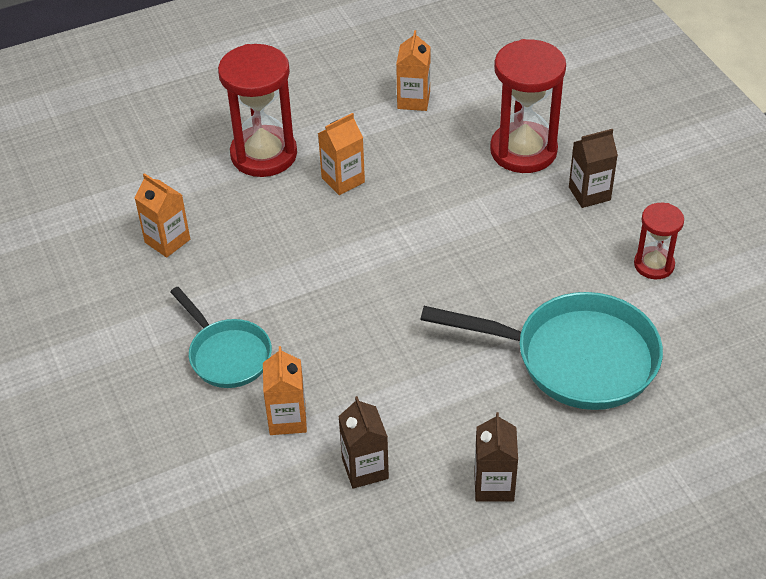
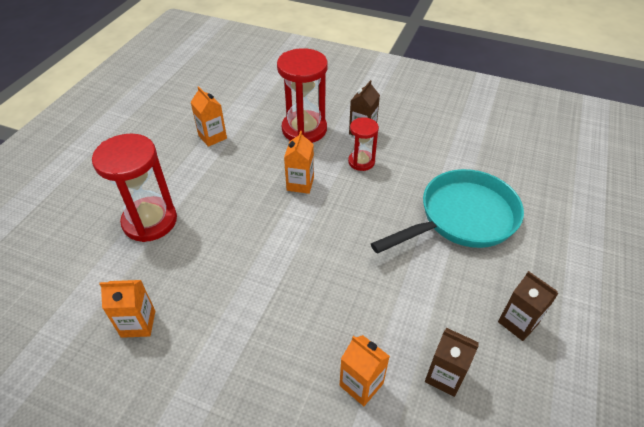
camera: 45 degrees left, 0 degrees up
(227, 355) = (271, 373): turquoise pan -> none
(343, 180) = (220, 205): orange carton -> orange carton (300, 184)
(654, 265) = (434, 146): red hourglass -> red hourglass (361, 162)

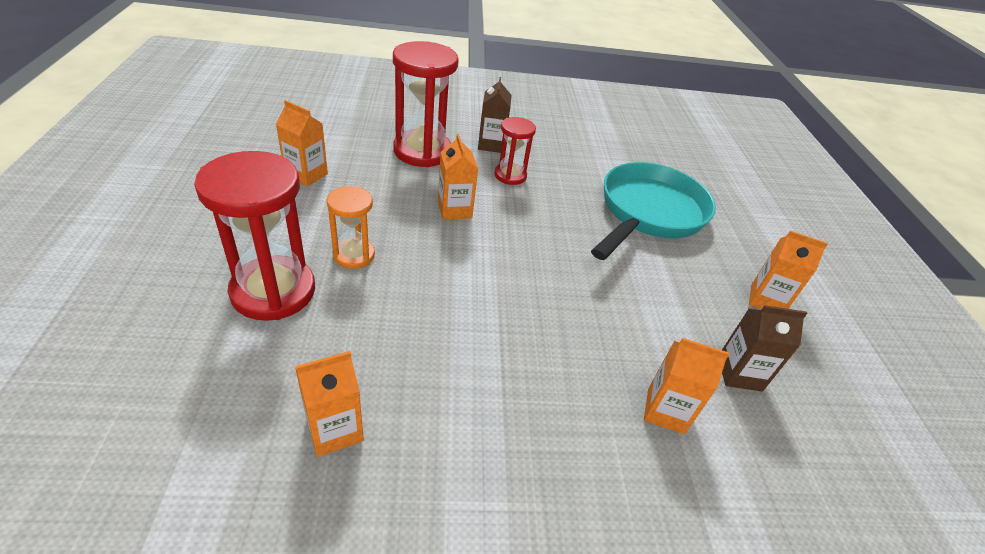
camera: 30 degrees left, 5 degrees down
(211, 206) = (354, 255): none -> orange hourglass
(518, 322) = (766, 300): brown carton -> orange carton

